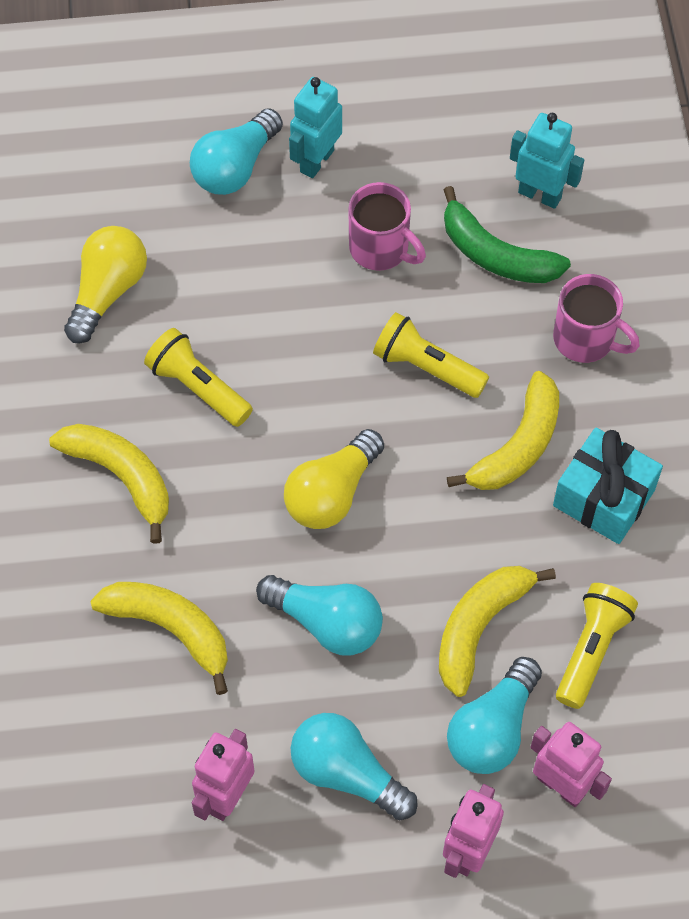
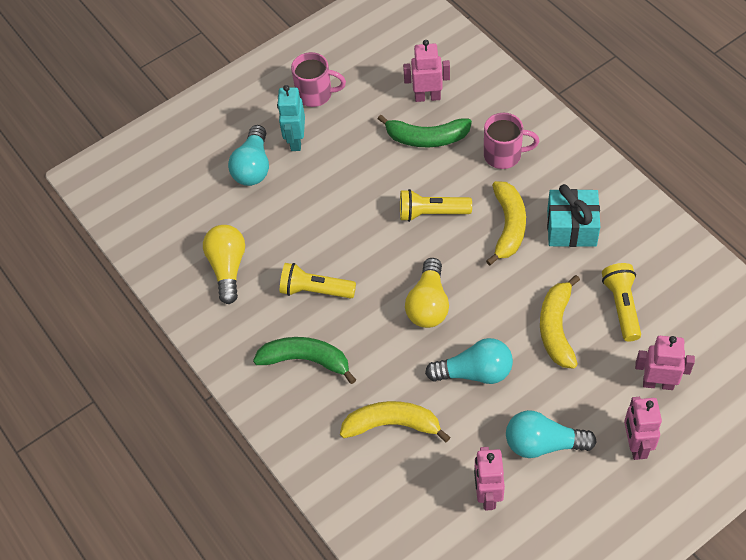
camera: 25 degrees left, 5 degrees down
(121, 476) = (306, 360): yellow banana -> green banana
(381, 249) = (363, 167): pink mug -> pink mug (316, 94)
(492, 729) = (602, 375): turquoise light bulb -> none
(540, 194) = (427, 97): turquoise robot -> pink robot

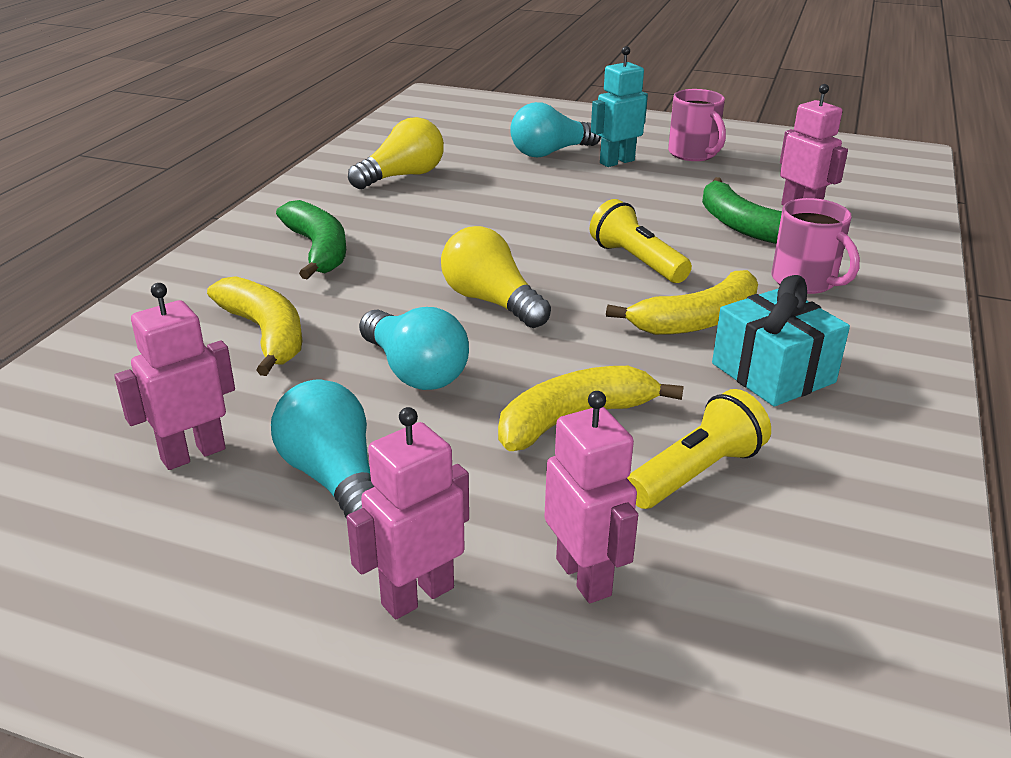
camera: 50 degrees right, 25 degrees down
(315, 290) = (427, 227): yellow flashlight -> none
(428, 304) = (491, 301): yellow light bulb -> yellow light bulb turned 75 degrees clockwise

